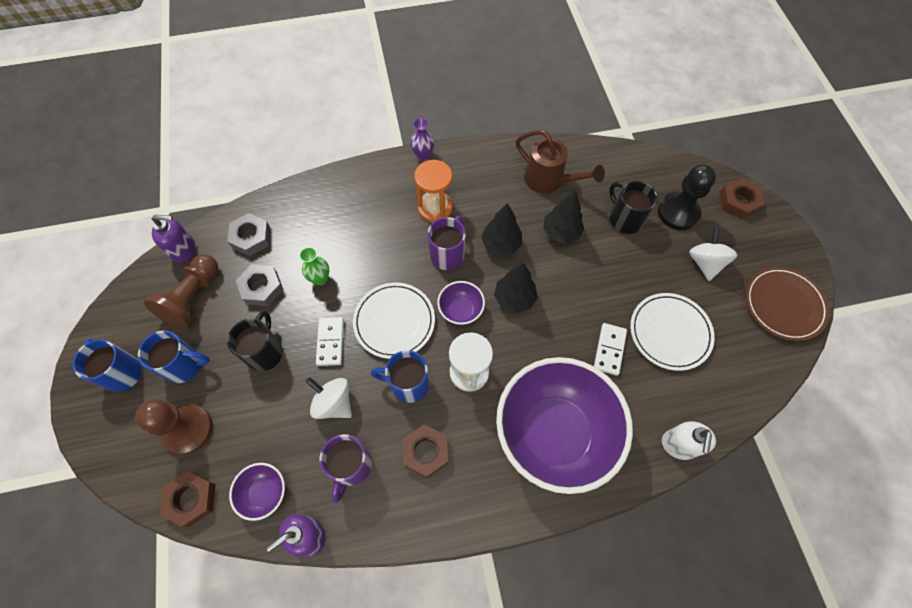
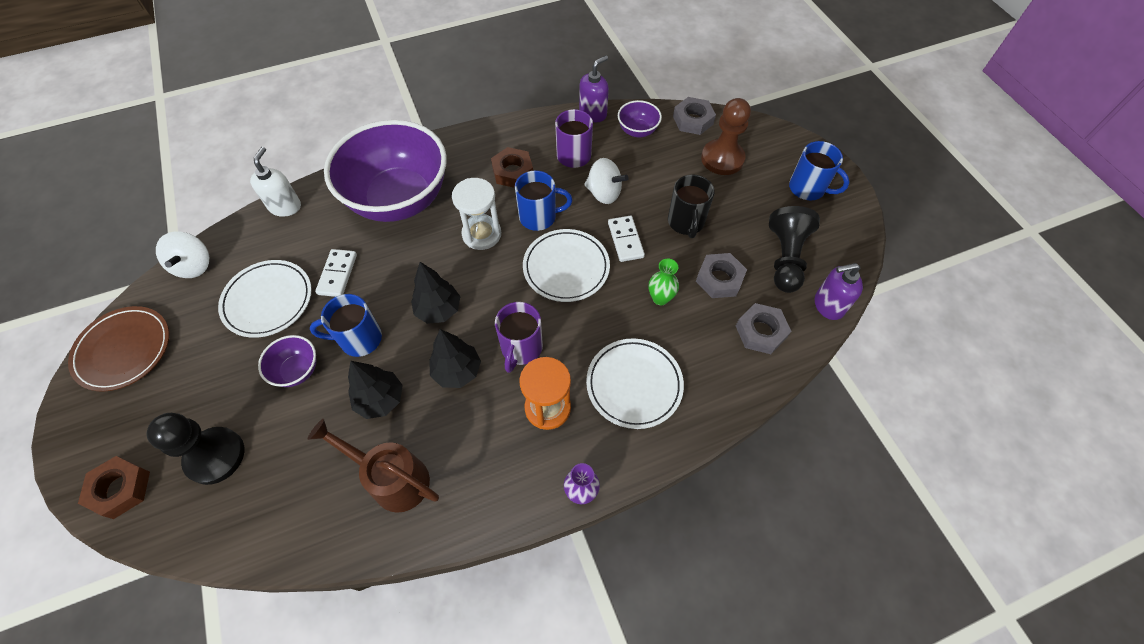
camera: 170 degrees right, 5 degrees down
(185, 365) = (755, 201): blue mug -> blue mug (359, 339)
(191, 499) = (693, 120): brown nut -> grey nut
(193, 298) = (785, 258): brown pawn -> black pawn
(366, 214) = (634, 384): none -> white plate
(461, 310) = (497, 289): purple bowl -> purple bowl (297, 370)
(624, 219) = (292, 433): black mug -> none
(705, 262) = (201, 388): white spinning top -> white spinning top (194, 266)

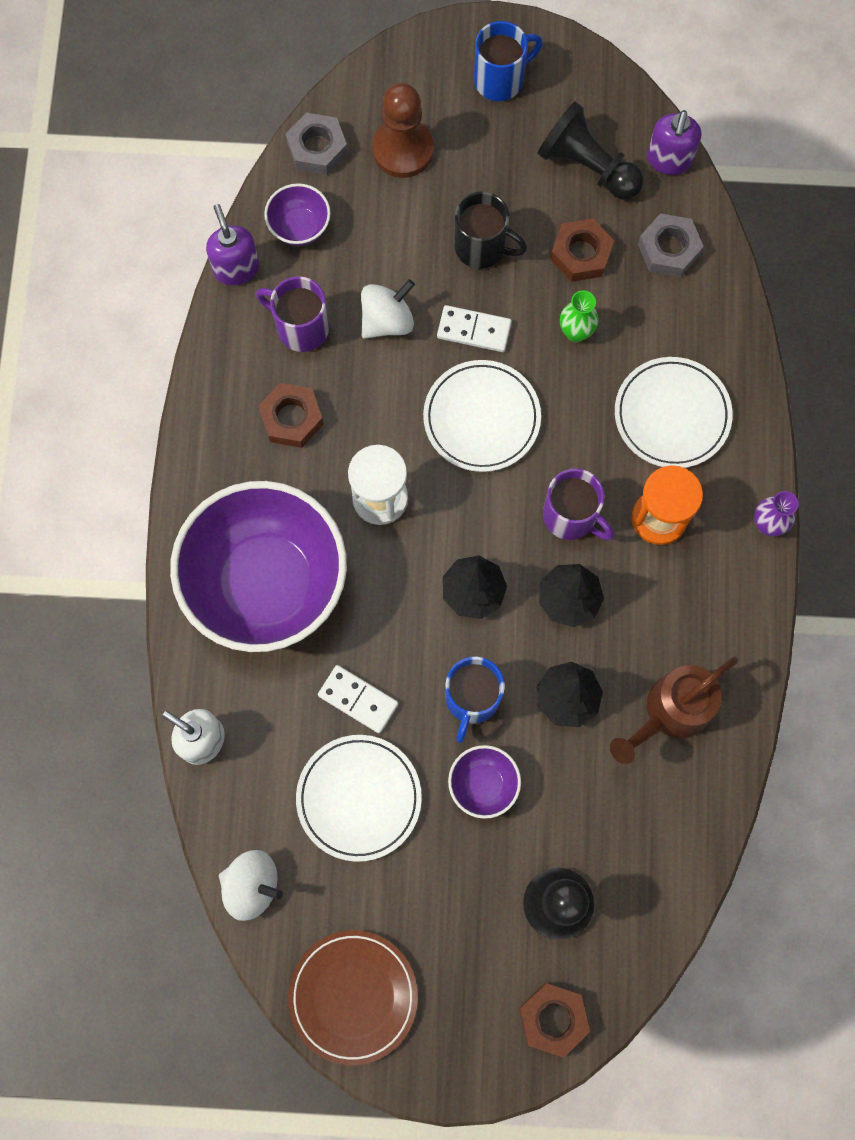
camera: 65 degrees left, 15 degrees up
(539, 217) = (386, 417): blue mug -> none
(719, 279) = (581, 254): grey nut -> brown nut

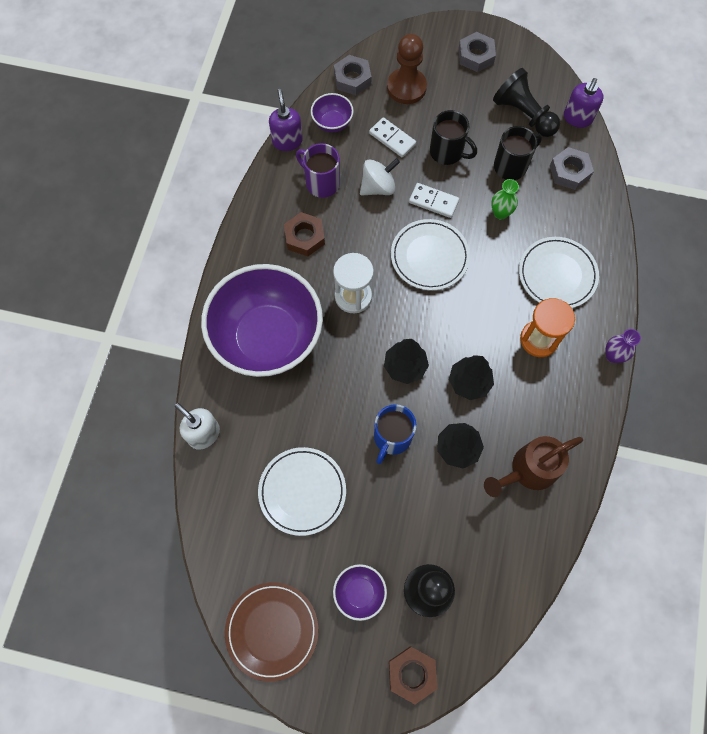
camera: 10 degrees right, 5 degrees down
(252, 885) = (217, 539): white spinning top -> none
(358, 699) = (314, 424): white domino -> white domino (392, 139)
(483, 784) = (390, 497): purple bowl -> purple bowl (359, 592)
(500, 79) = (475, 56): blue mug -> grey nut
(571, 516) = (479, 329): purple mug -> none
(581, 254) = (511, 166): brown nut -> black mug

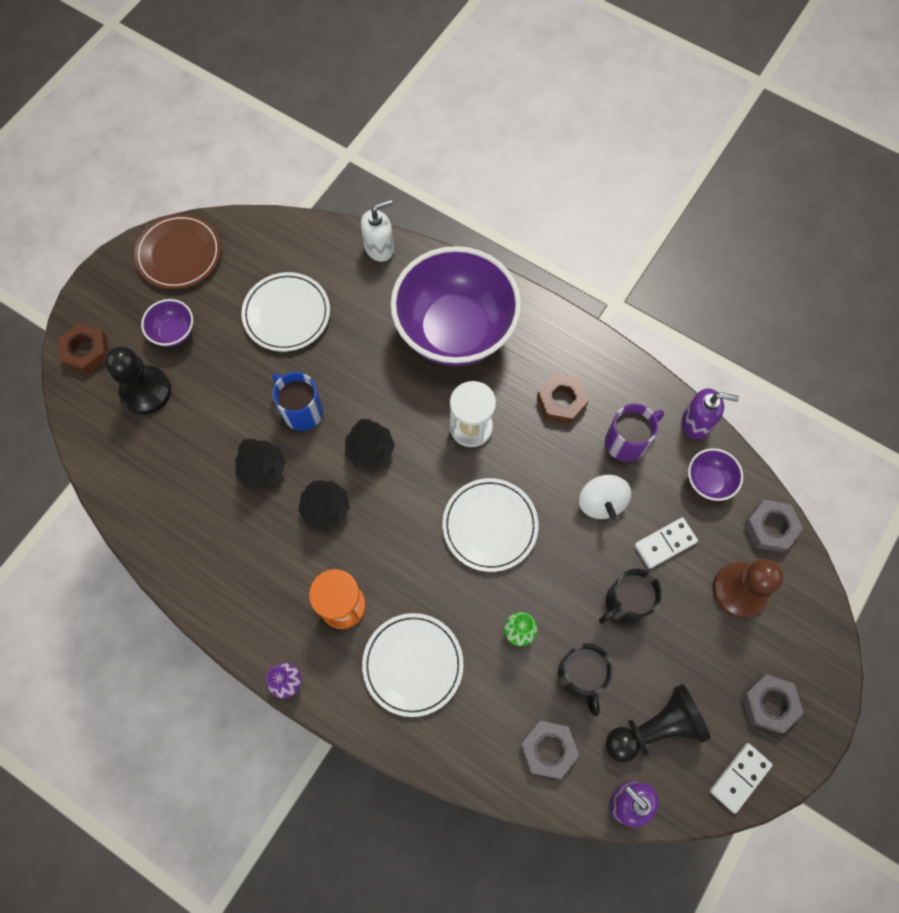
camera: 110 degrees right, 0 degrees up
(433, 201) = (560, 559): white domino -> white domino (739, 777)
(528, 470) = (209, 529): brown watering can -> none

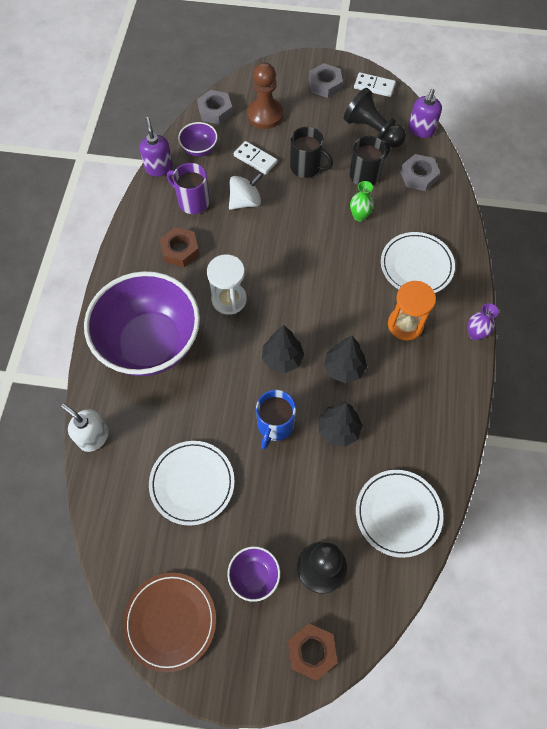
camera: 115 degrees left, 5 degrees down
(490, 526) = (297, 259): white plate -> white plate (398, 513)

